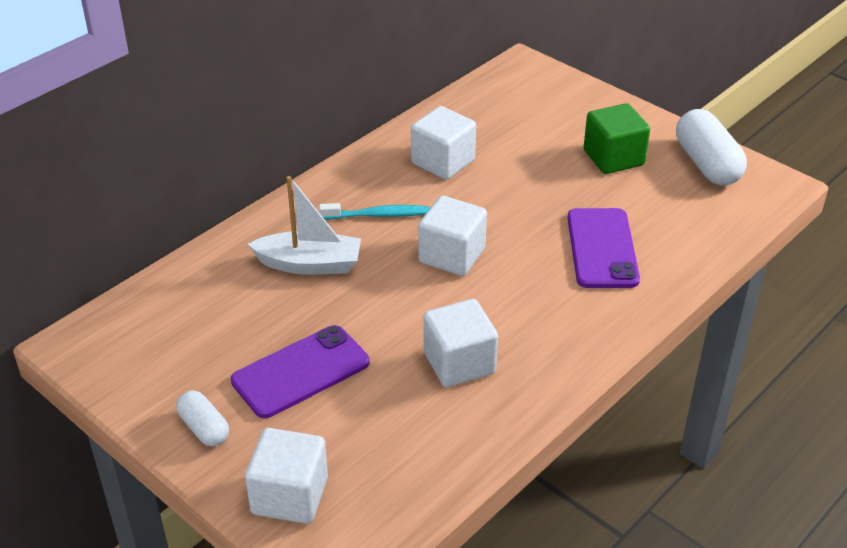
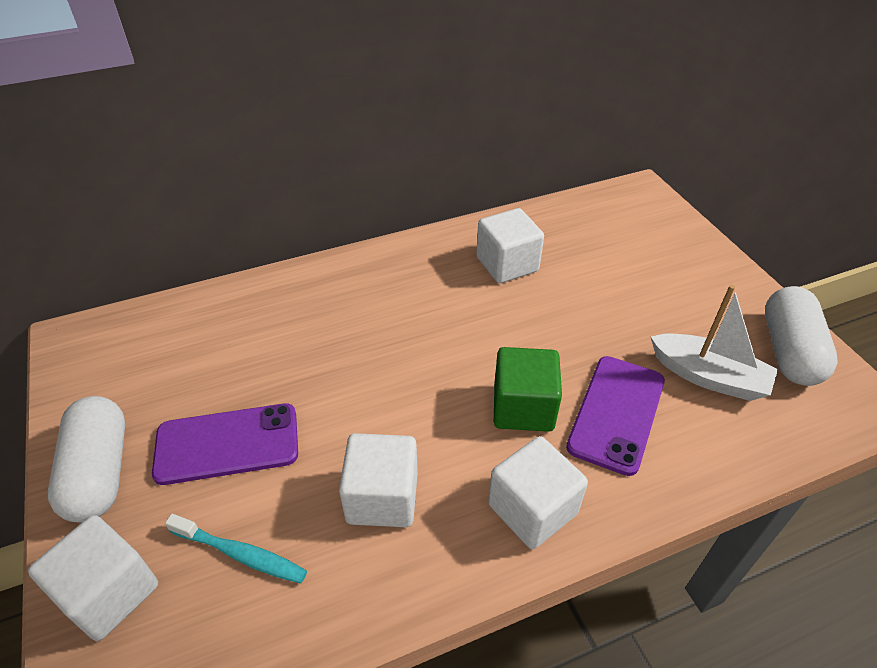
camera: 25 degrees right, 5 degrees up
(204, 428) = (99, 472): white capsule -> white capsule, size x1.77
(310, 264) = (317, 329): white boat -> white boat (708, 377)
(378, 215) = (412, 299): turquoise toothbrush -> turquoise toothbrush (241, 554)
(452, 255) = (454, 366): white cube -> white cube (532, 509)
(613, 158) = (684, 312): green cube -> green cube (523, 407)

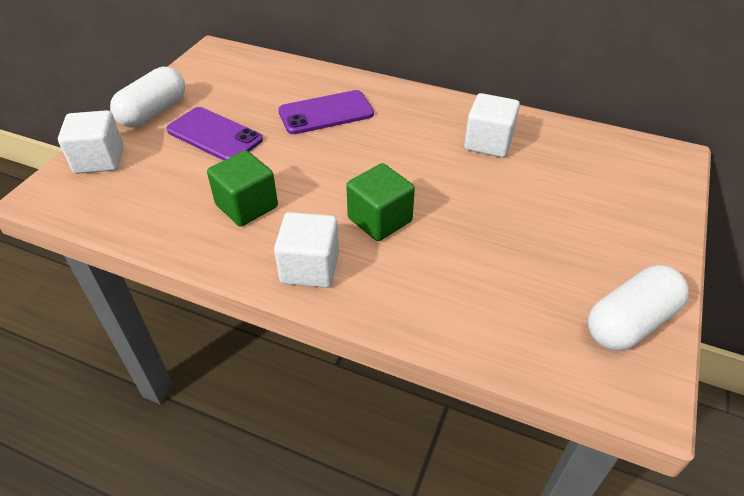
camera: 45 degrees right, 0 degrees up
(241, 554) = (159, 182): turquoise toothbrush -> none
(382, 497) = (246, 206): white cube -> green cube
(616, 413) = (432, 262): purple phone -> purple phone (326, 113)
(708, 377) = (533, 290): white boat -> none

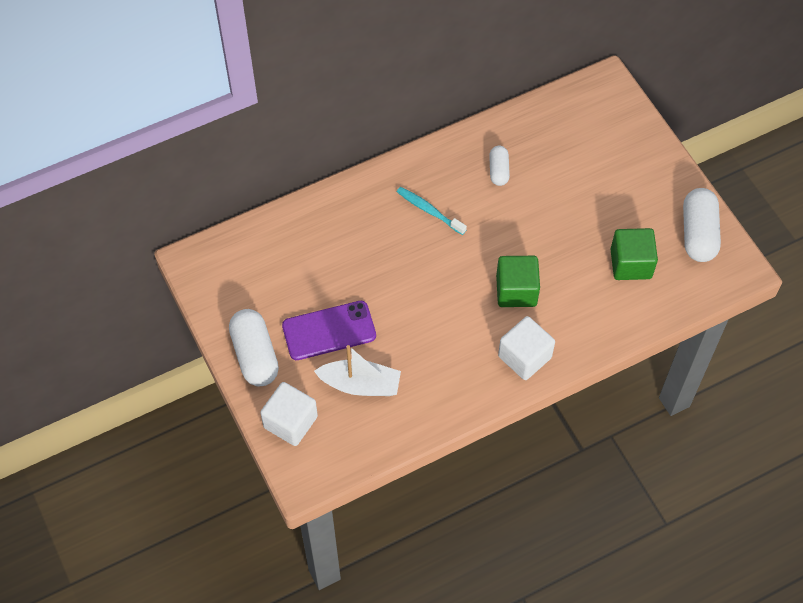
camera: 50 degrees left, 15 degrees up
(173, 178) = (360, 385): none -> white boat
(246, 206) = (434, 357): green cube -> green cube (631, 264)
(326, 113) = (369, 241): purple phone -> none
(396, 127) = (429, 210): none -> turquoise toothbrush
(488, 143) = (498, 170): white cube -> white capsule

